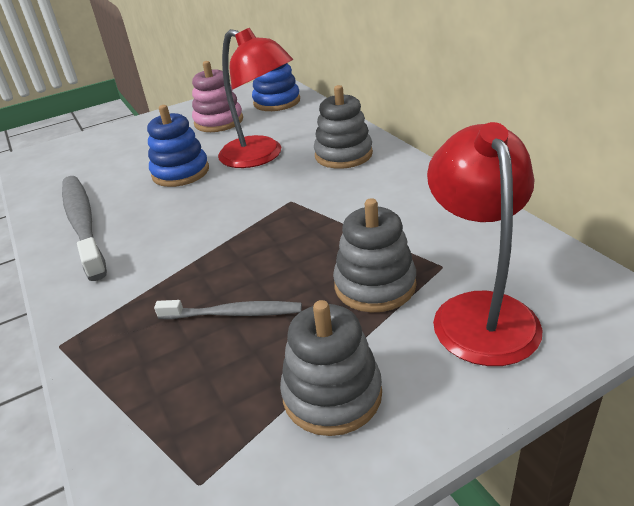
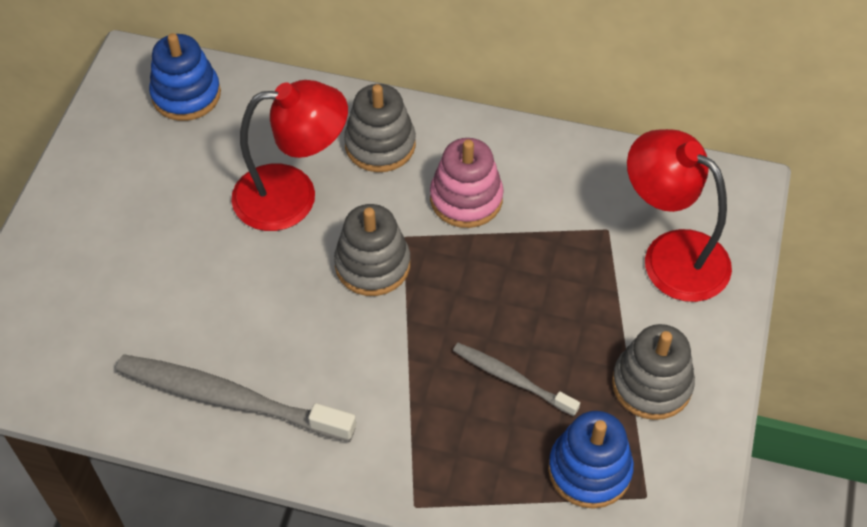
camera: 50 degrees left, 20 degrees up
(180, 172) = (233, 270): blue stacking toy -> blue stacking toy (589, 470)
(219, 122) = (158, 168): pink stacking toy -> pink stacking toy (466, 199)
(233, 314) = (511, 379): grey toothbrush -> grey toothbrush turned 105 degrees counterclockwise
(375, 285) = (581, 280): grey stacking toy -> grey stacking toy (372, 265)

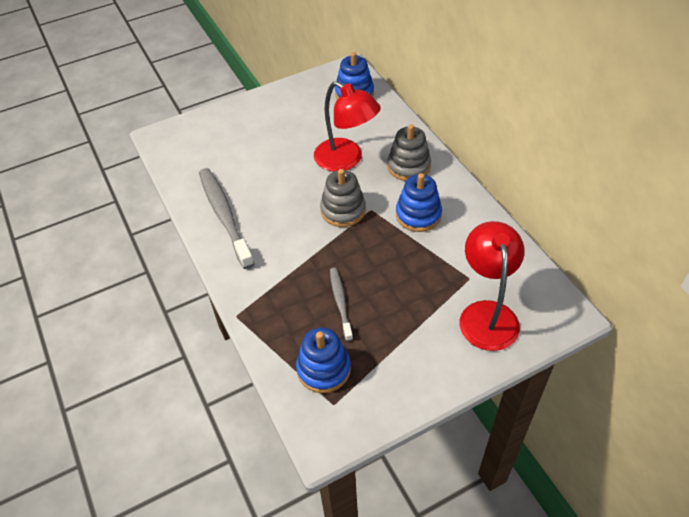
camera: 50 degrees right, 5 degrees down
(466, 199) = (418, 215): pink stacking toy -> blue stacking toy
(651, 384) = (400, 360): grey stacking toy -> none

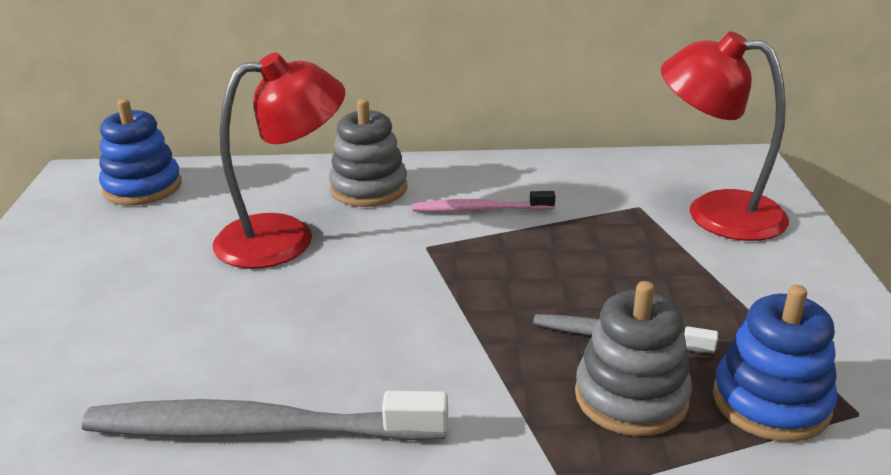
camera: 65 degrees left, 20 degrees down
(343, 210) = (400, 273): grey stacking toy -> grey stacking toy (631, 397)
(418, 215) = (479, 209): blue stacking toy -> pink toothbrush

